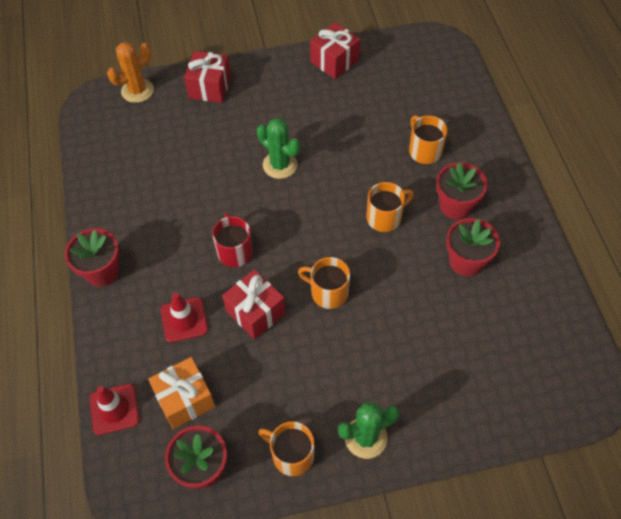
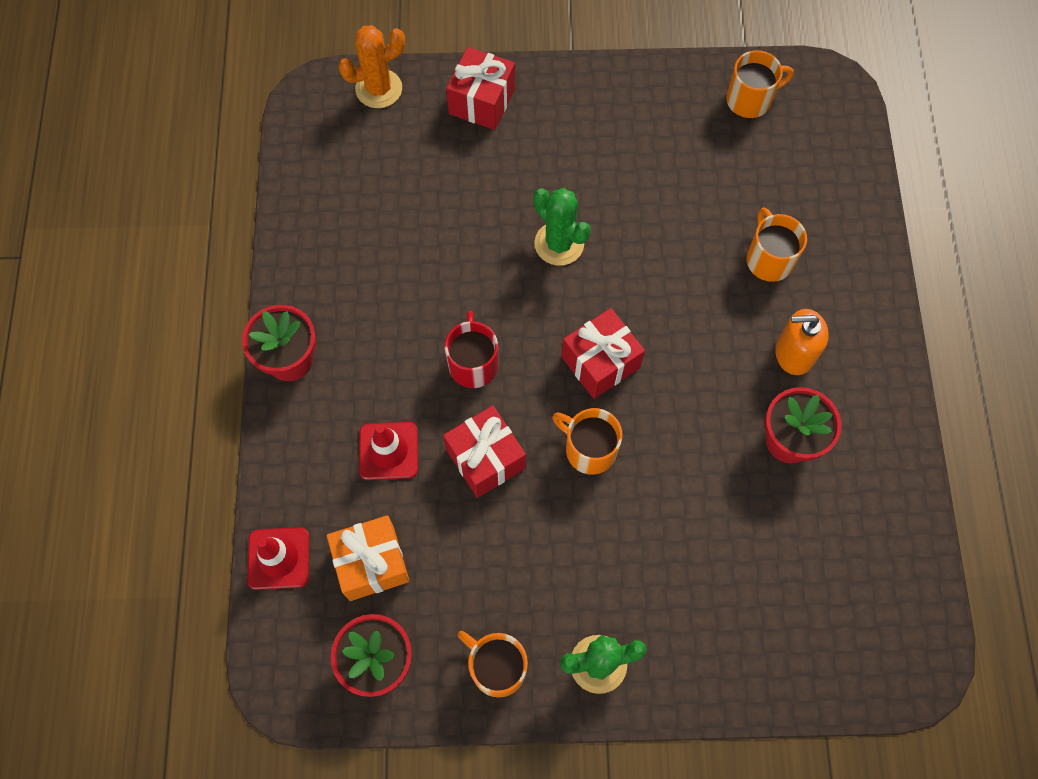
camera: 10 degrees right, 10 degrees up
(334, 61) = (669, 90): red gift -> red gift (600, 362)
(385, 217) = (690, 352): orange mug -> orange mug (750, 100)
(455, 206) = (794, 353): red flower pot -> orange soap dispenser

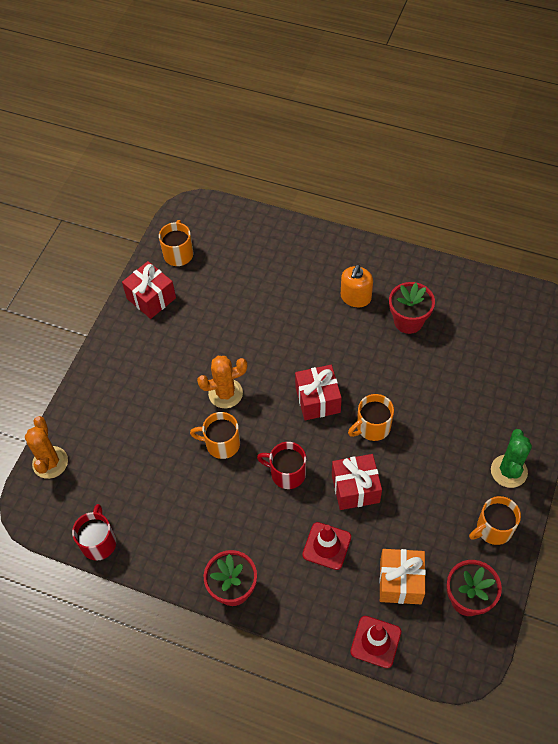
camera: 65 degrees left, 10 degrees down
(297, 185) = (99, 542): none -> red mug
(482, 101) = (96, 401): red gift -> red gift (151, 298)
(559, 244) = (225, 393): green cactus -> orange cactus
(769, 259) = (290, 286): orange mug -> orange mug (221, 444)

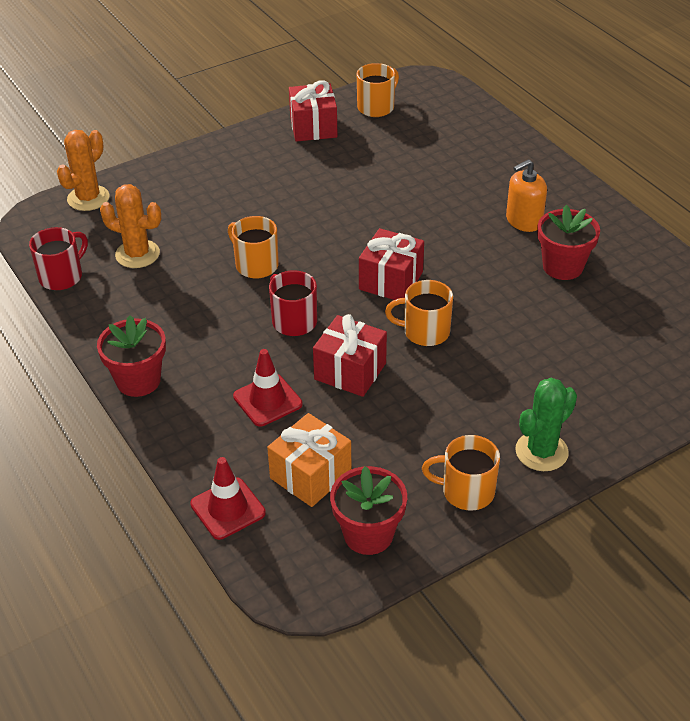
camera: 35 degrees right, 15 degrees down
(225, 393) = (303, 229): orange cactus -> orange cactus (137, 254)

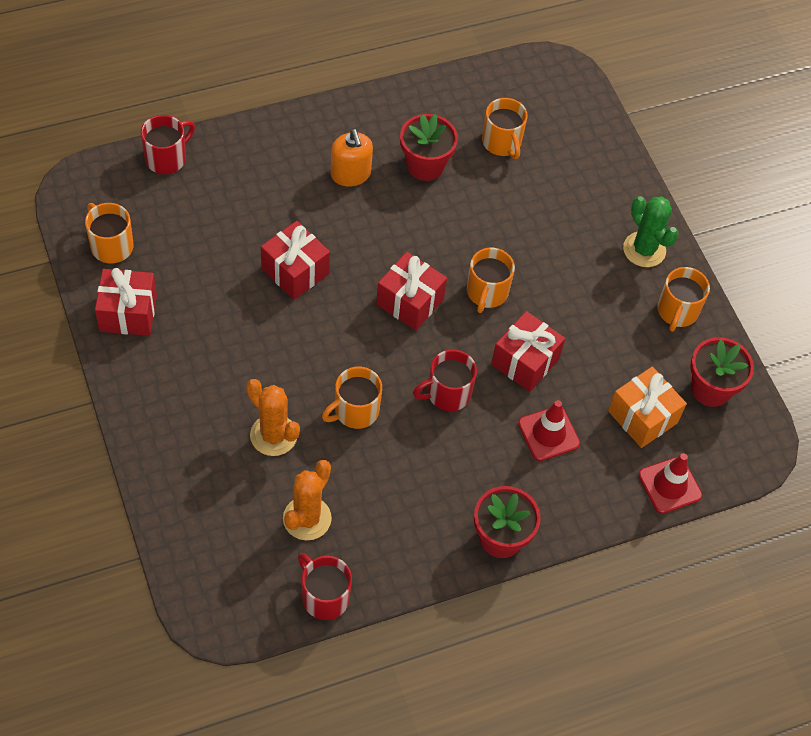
camera: 85 degrees left, 15 degrees up
(88, 198) = (189, 559): orange cactus -> orange cactus (273, 435)
(394, 206) = (295, 271): none -> red gift
(481, 117) = (167, 158): none -> red mug
(626, 317) = (502, 143): none -> orange mug

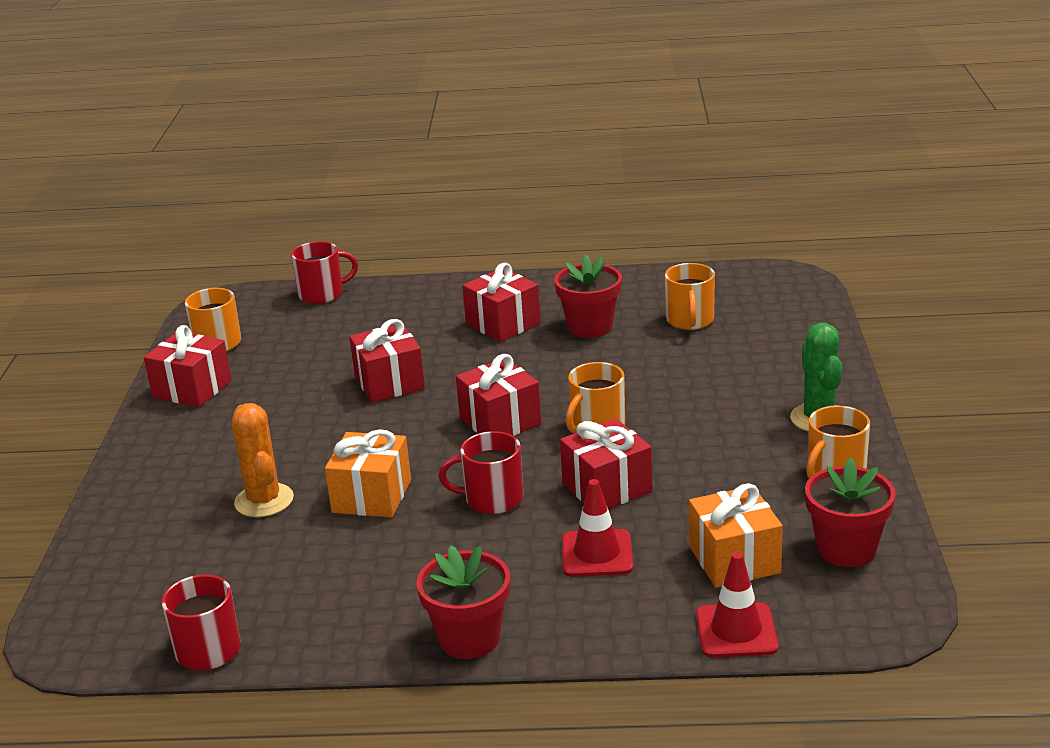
camera: 30 degrees right, 30 degrees down
(307, 518) = (244, 575): orange cactus -> none
(350, 174) = (503, 324): orange soap dispenser -> red gift
(355, 411) = (372, 496): orange mug -> orange gift

